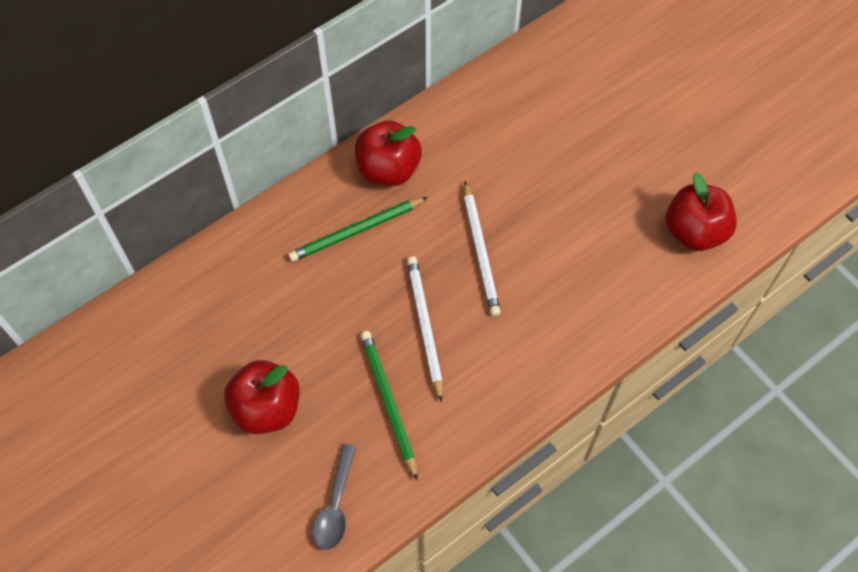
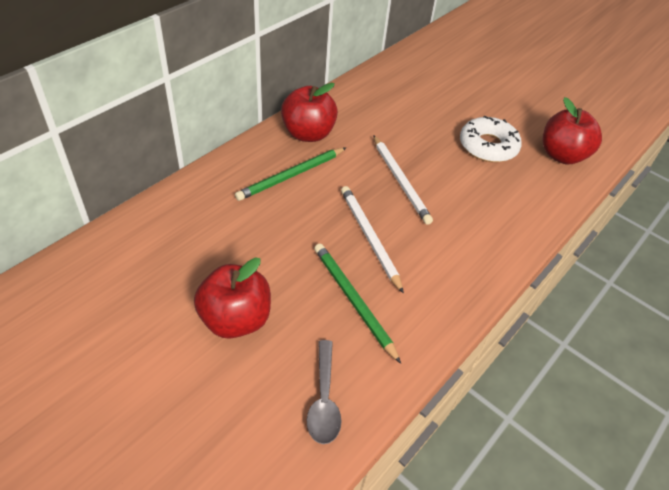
camera: 15 degrees left, 15 degrees down
(604, 208) = (488, 146): none -> white donut

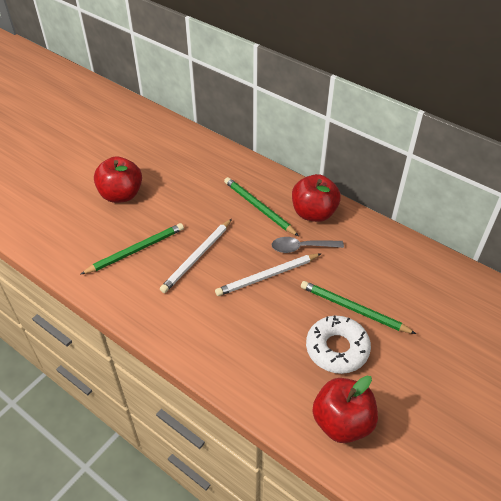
camera: 90 degrees right, 0 degrees up
(324, 400) = (60, 240): grey spoon -> grey spoon (302, 247)
(369, 238) = (197, 257): white pencil -> white pencil turned 150 degrees clockwise
(441, 128) = (353, 309): none -> green pencil

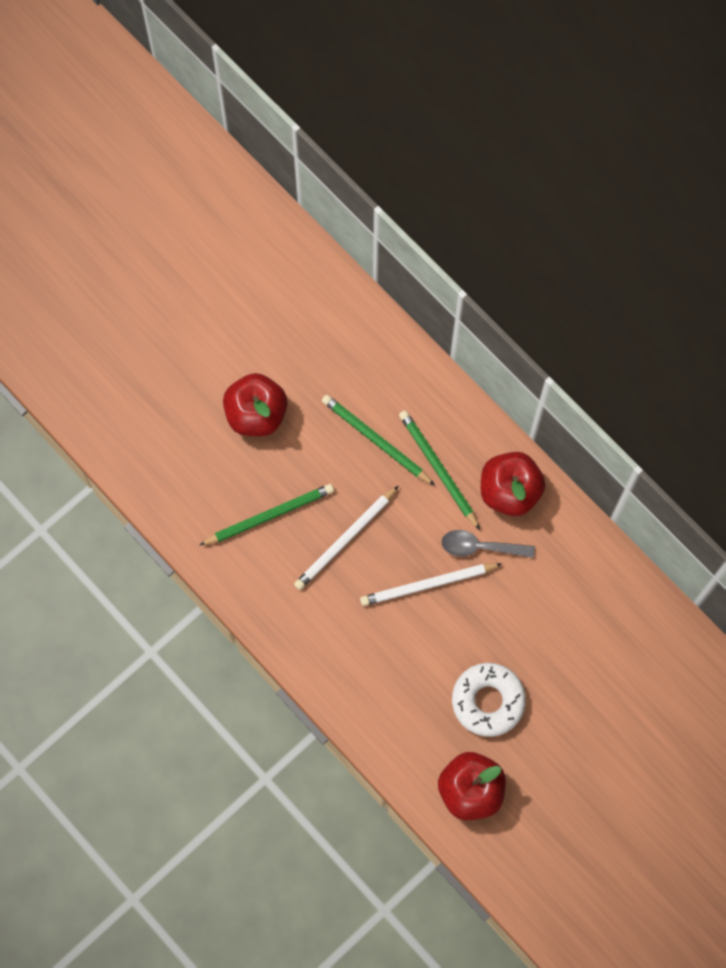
camera: 10 degrees right, 25 degrees up
(353, 309) = (521, 651): green pencil -> green pencil (376, 440)

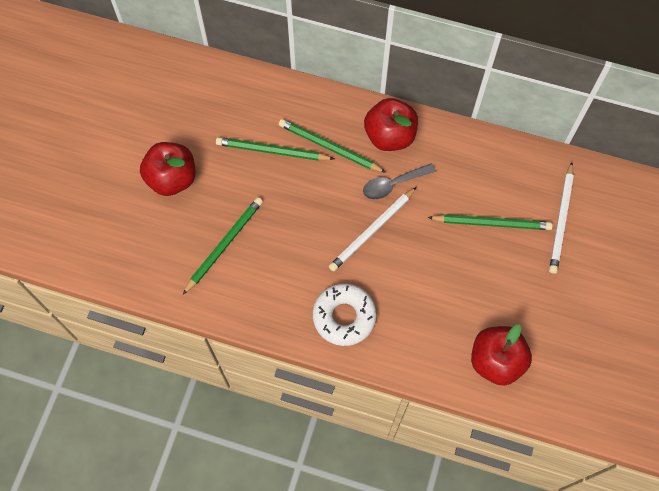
camera: 30 degrees left, 5 degrees down
(345, 540) = (292, 232): white pencil -> white pencil (561, 220)
(488, 701) = (467, 289): white donut -> white donut (344, 317)
(558, 646) = (492, 223): none -> green pencil

